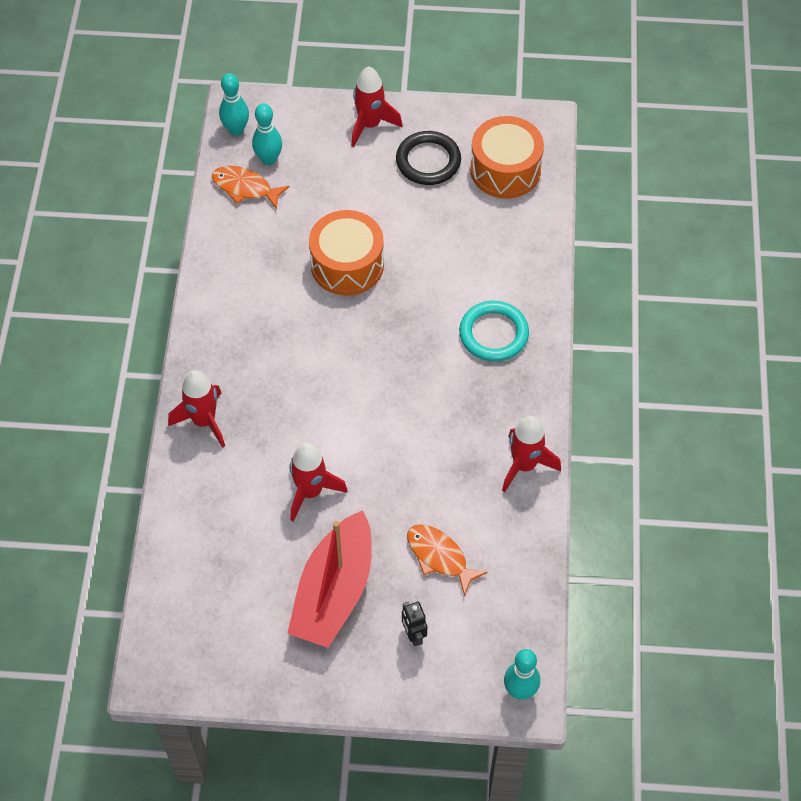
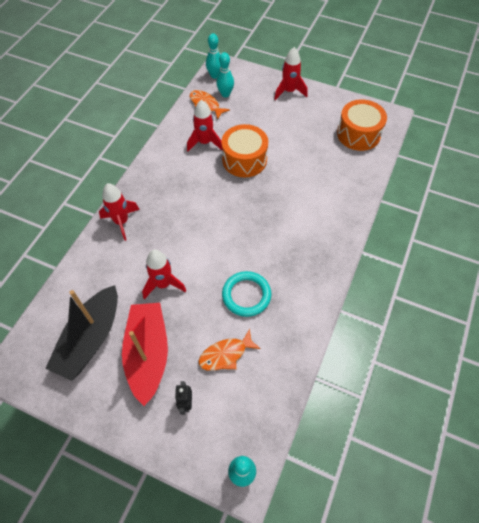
camera: 20 degrees right, 0 degrees up
(244, 599) = (90, 339): none -> black boat
(334, 591) = (148, 354): red boat -> red boat turned 135 degrees clockwise
(428, 161) = (314, 118): black ring -> none
(439, 557) = (225, 354): orange fish -> orange fish turned 90 degrees counterclockwise
(493, 334) = (316, 223): turquoise ring -> turquoise ring (246, 295)
(524, 465) = (305, 312): red rocket -> red rocket (205, 142)

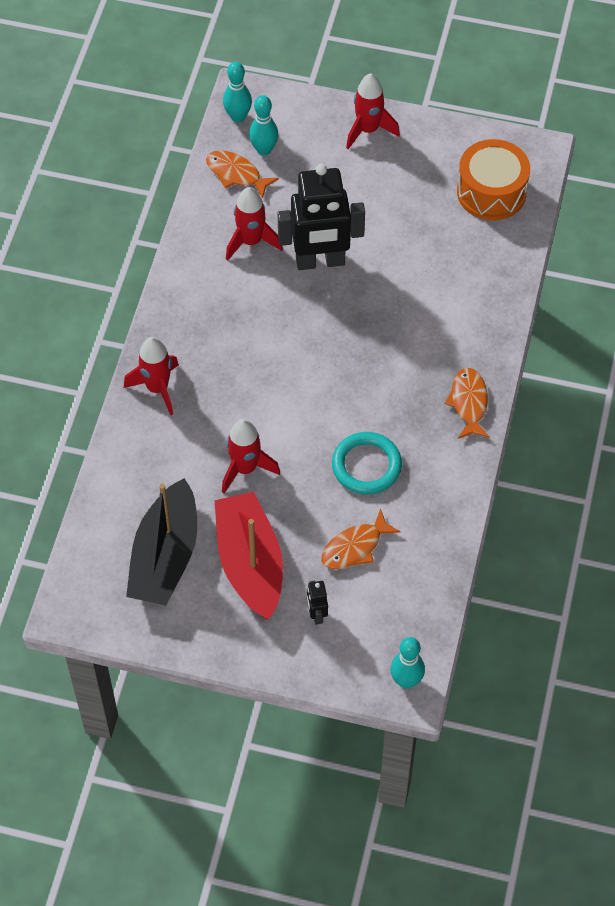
camera: 10 degrees left, 0 degrees up
(244, 160) = (320, 261): orange drum -> black robot
(324, 262) = (469, 403): none -> orange fish

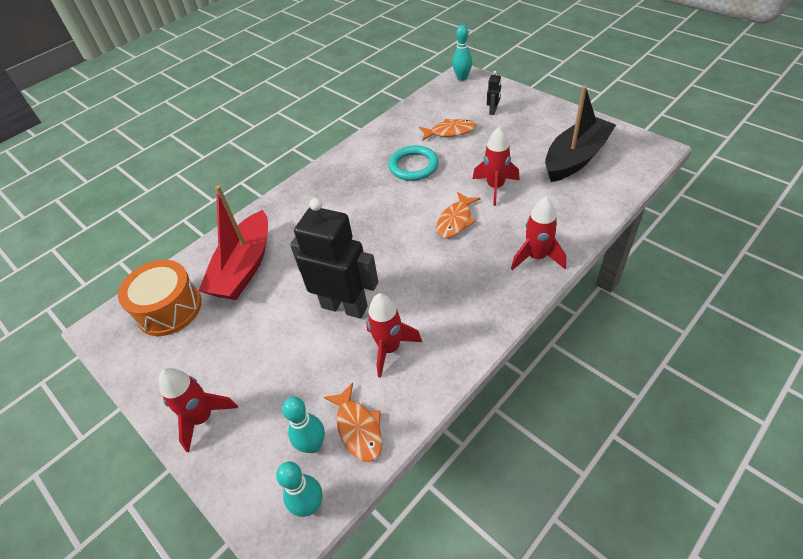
camera: 145 degrees left, 10 degrees down
(250, 563) = (520, 141): red boat -> red boat (244, 267)
(469, 403) = (323, 178): orange fish -> orange fish (455, 220)

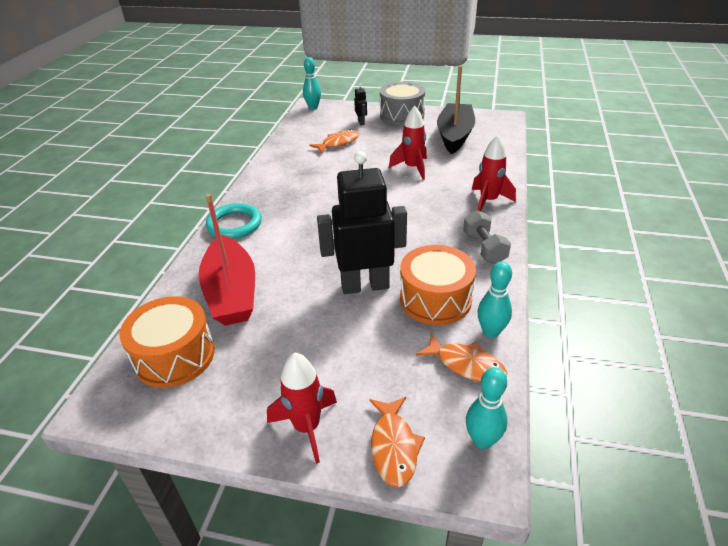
camera: 35 degrees left, 10 degrees down
(313, 445) = (439, 395): turquoise bowling pin -> turquoise bowling pin (491, 332)
(389, 348) = (435, 299): red rocket -> orange drum
(413, 166) = (329, 172): turquoise ring -> turquoise ring (234, 224)
(455, 220) = (402, 197): orange fish -> orange fish (394, 447)
(482, 312) = (484, 248): none -> grey dumbbell
(542, 113) = (402, 115): none -> grey drum

